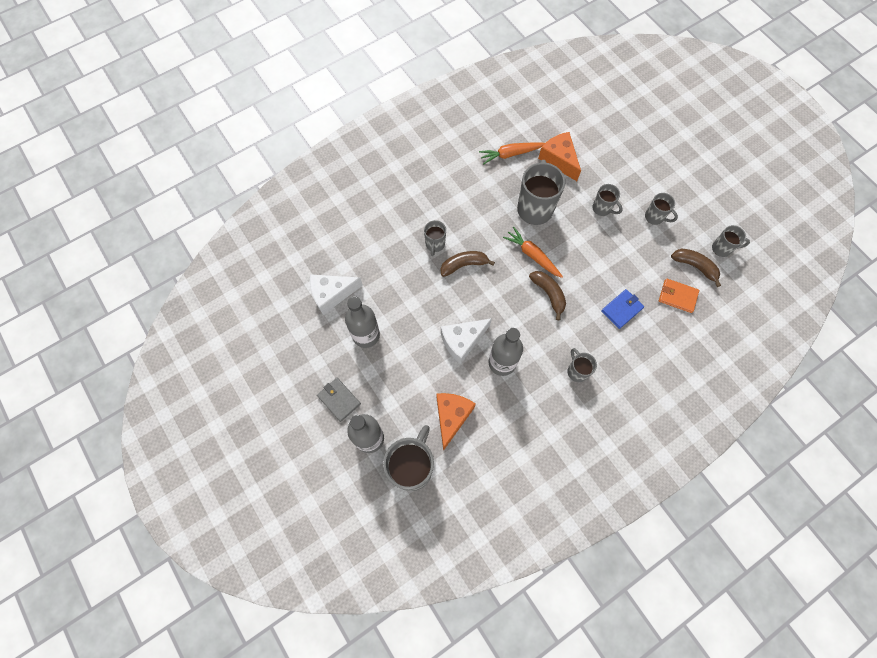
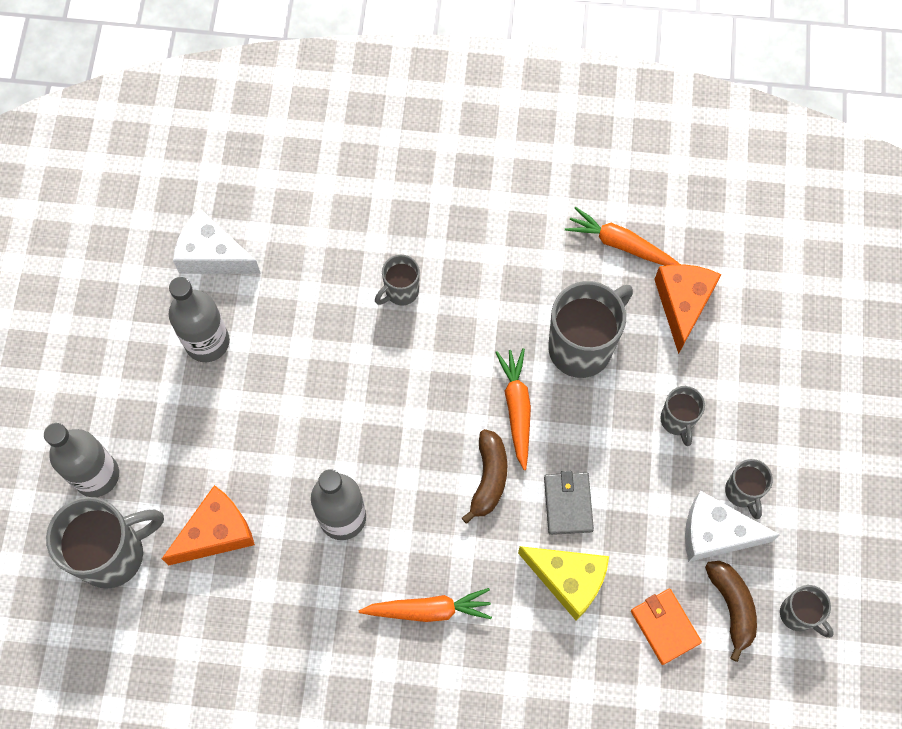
camera: 40 degrees right, 0 degrees up
(339, 400) = (103, 397): grey wallet -> grey wallet (568, 504)
(462, 341) = (318, 448): white cheese -> white cheese (715, 533)
(464, 265) = (413, 349): brown banana -> none
(577, 371) = (428, 610): grey mug -> orange carrot
(621, 309) = (568, 580): blue wallet -> yellow cheese

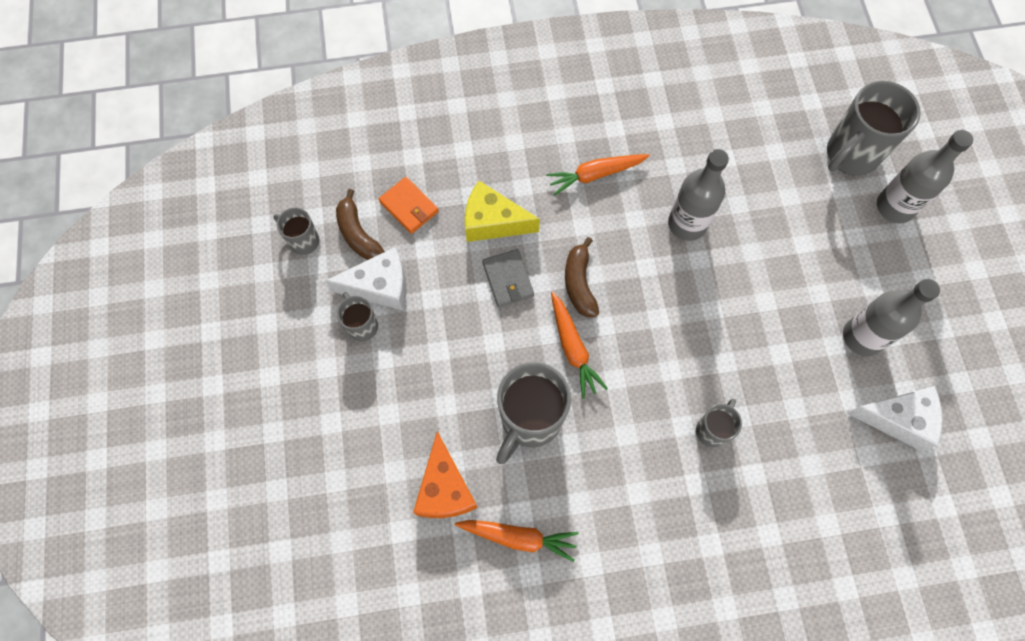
camera: 165 degrees right, 0 degrees up
(216, 533) = (780, 188): orange cheese -> none
(677, 421) = (429, 373): grey mug -> none

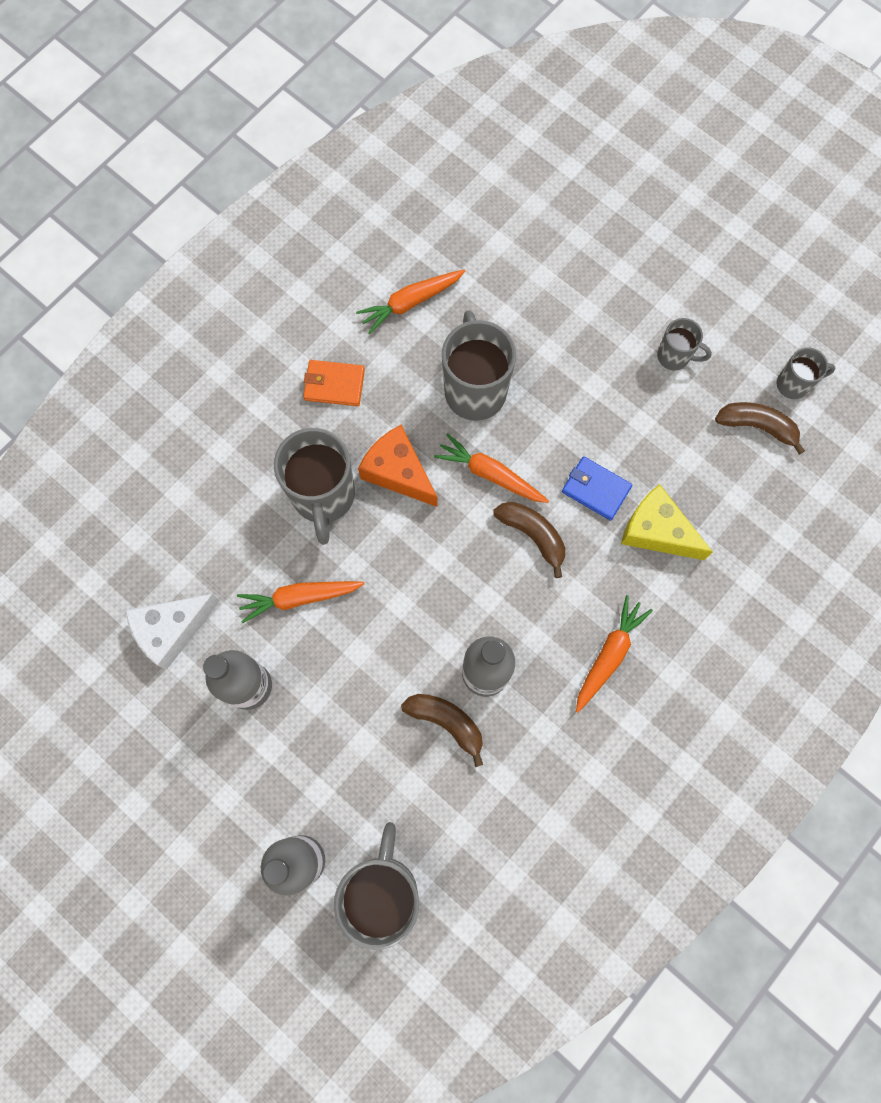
camera: 140 degrees right, 5 degrees up
(380, 286) = (693, 398): white cheese -> none
(409, 207) = (740, 485): orange wallet -> orange wallet (334, 385)
(445, 488) = (494, 293): orange cheese -> orange cheese (398, 472)
(493, 222) = (657, 531): yellow cheese -> yellow cheese turned 120 degrees counterclockwise
(508, 279) = (596, 489): grey wallet -> blue wallet
(712, 430) = (323, 497): grey mug -> grey mug, size x1.89
(737, 214) = (446, 722): none -> brown banana
(783, 369) = (299, 598): none -> orange carrot

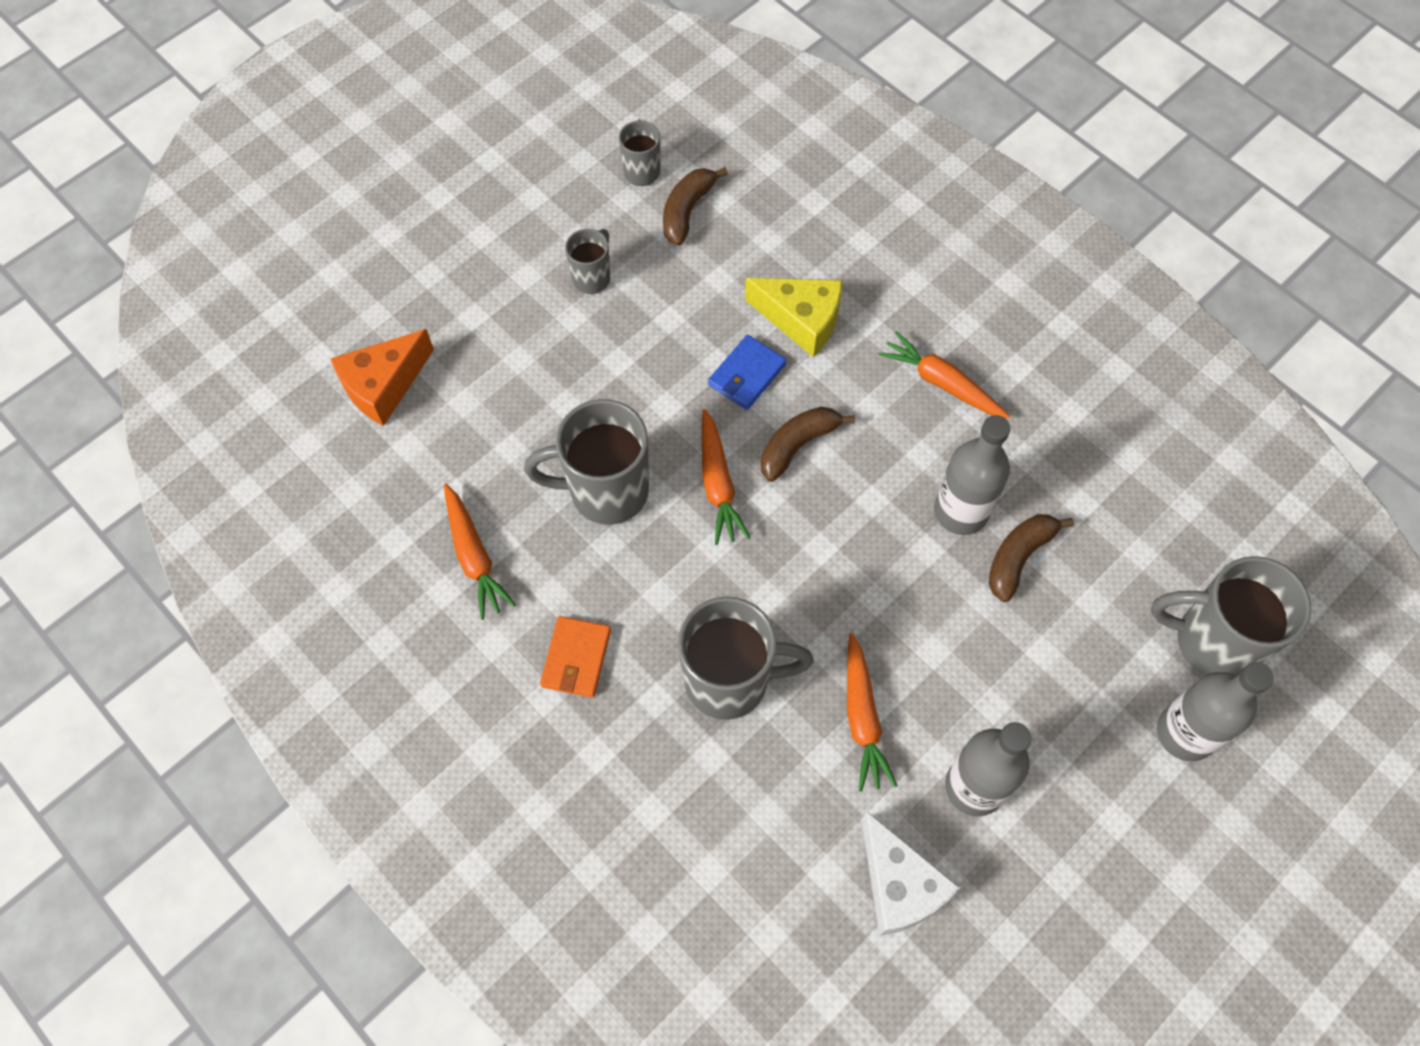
camera: 85 degrees left, 10 degrees down
(398, 472) = (705, 588): orange cheese -> orange cheese (383, 386)
(490, 474) = (718, 484): orange carrot -> orange carrot turned 45 degrees counterclockwise
(657, 531) = (801, 320): yellow cheese -> yellow cheese turned 105 degrees counterclockwise

